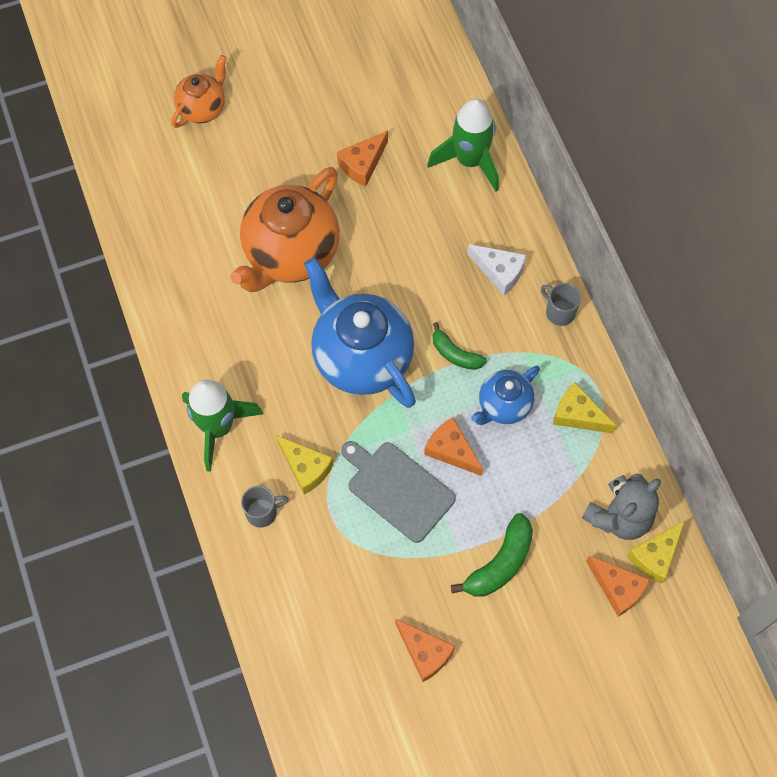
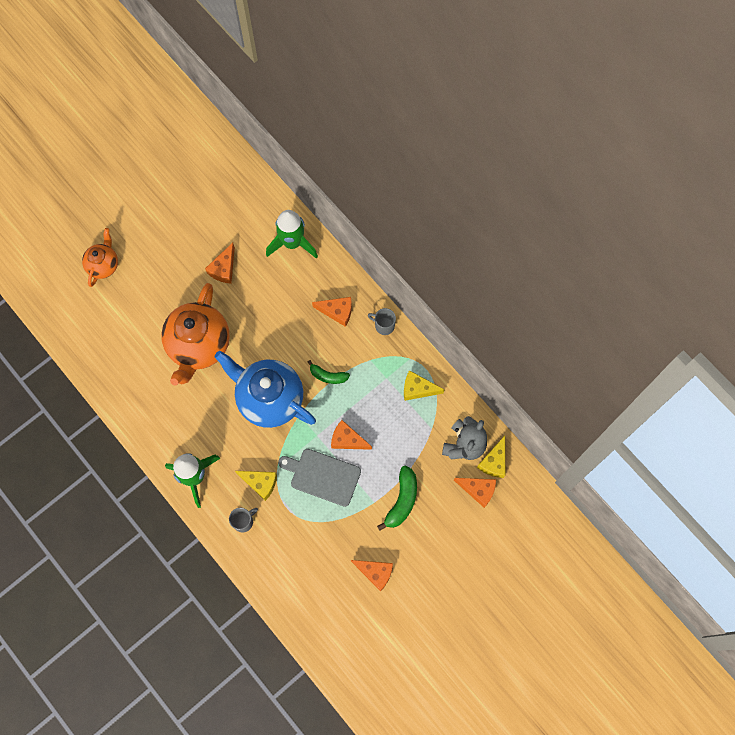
camera: 20 degrees left, 5 degrees up
(499, 272) = (337, 312): white cheese -> orange cheese
(503, 405) = (370, 399): blue teapot -> none

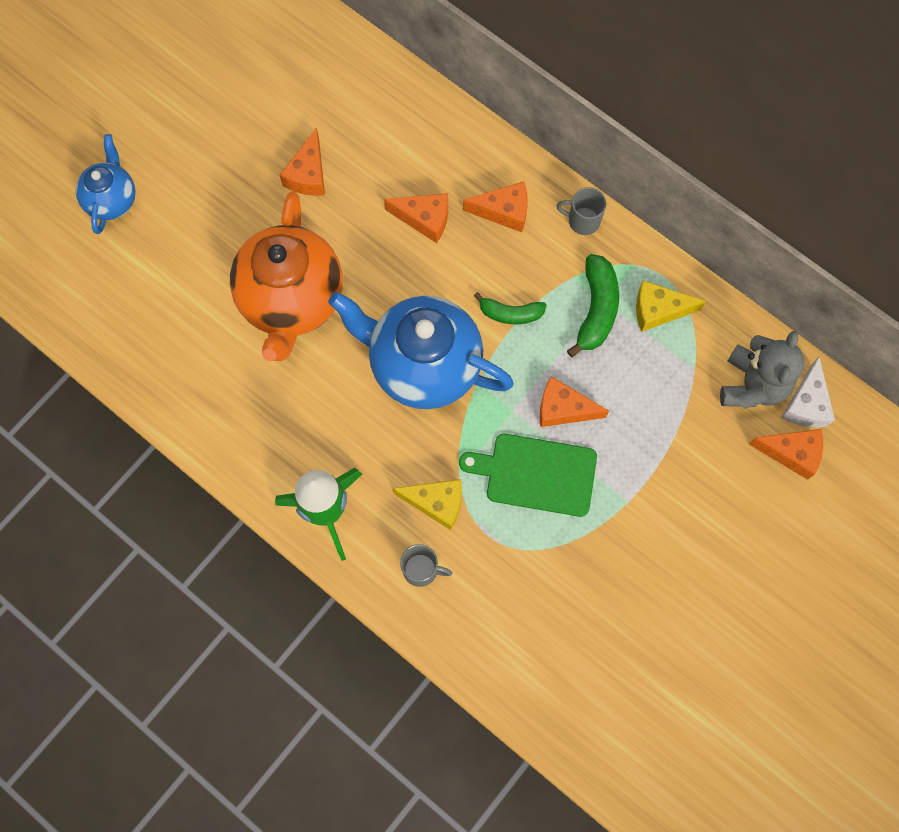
camera: 10 degrees left, 0 degrees up
(103, 265) = (112, 200): orange teapot -> blue teapot
(243, 521) = (421, 570): grey mug -> grey mug turned 60 degrees clockwise
(292, 243) = (410, 118): green rocket -> none
(322, 476) = (536, 474): grey cutting board -> green cutting board
(375, 573) = (656, 615): orange cheese -> orange cheese (424, 219)
(402, 500) = (673, 491): green banana -> green banana (596, 309)
(494, 462) = (806, 404): yellow cheese -> white cheese

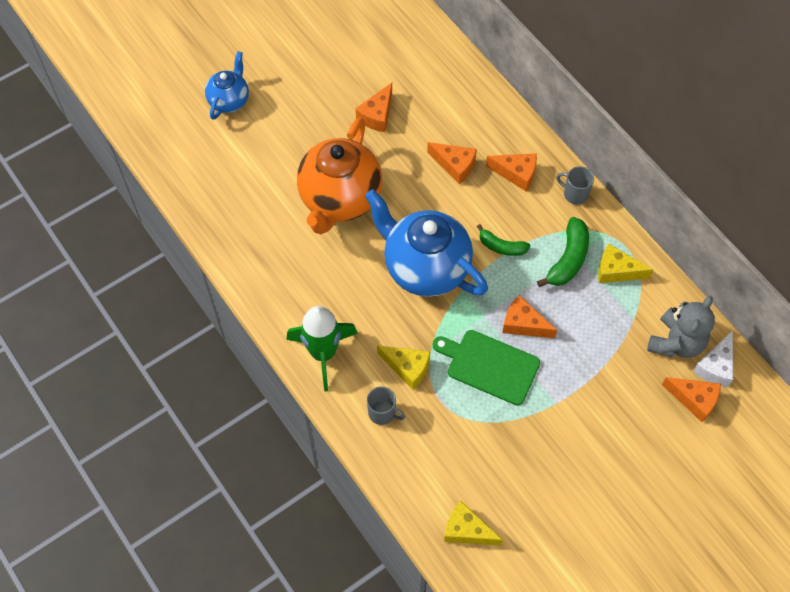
camera: 15 degrees right, 10 degrees down
(563, 692) = (466, 530): none -> yellow cheese

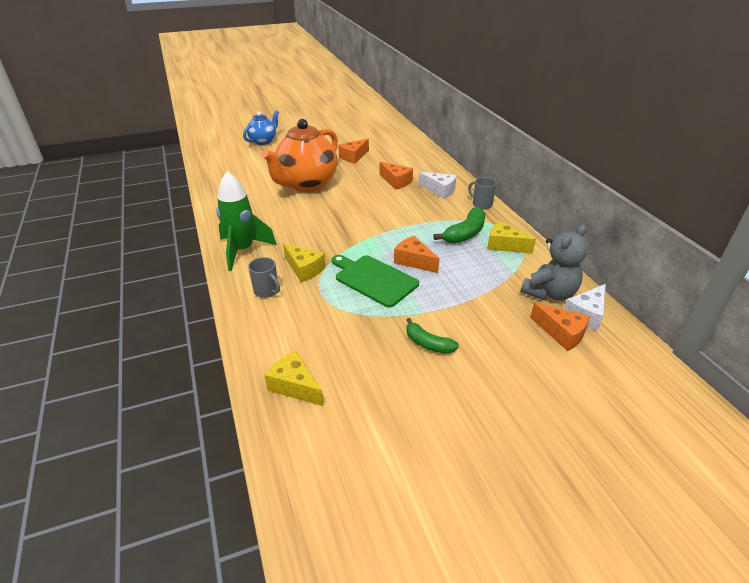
camera: 15 degrees right, 25 degrees down
(425, 268) = (349, 221): blue teapot -> none
(501, 246) = (413, 220): green banana -> green banana (428, 343)
(516, 174) = (439, 190): orange cheese -> white cheese

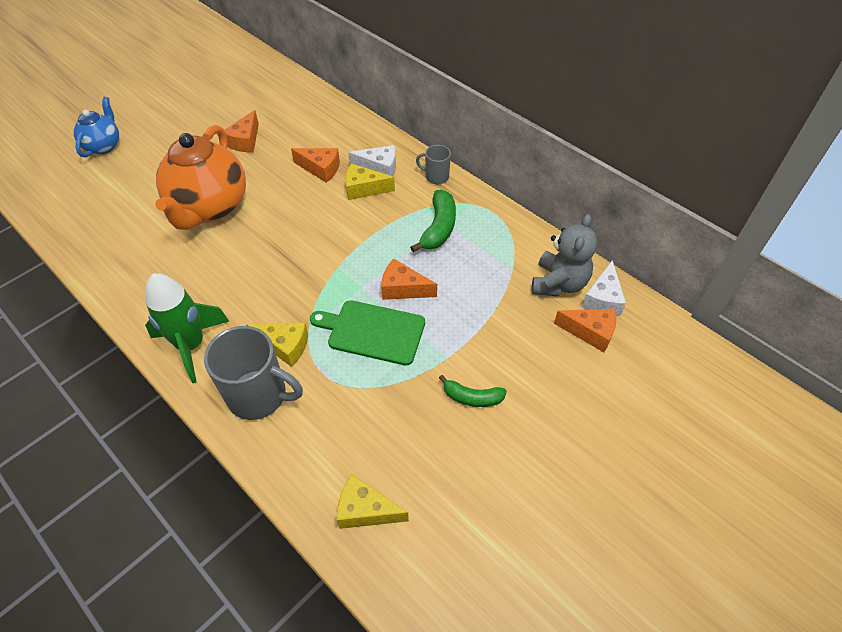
camera: 25 degrees left, 15 degrees up
(267, 291) = (259, 395): grey mug -> grey mug, size x1.93
(504, 245) = (487, 231): yellow cheese -> yellow cheese (364, 189)

